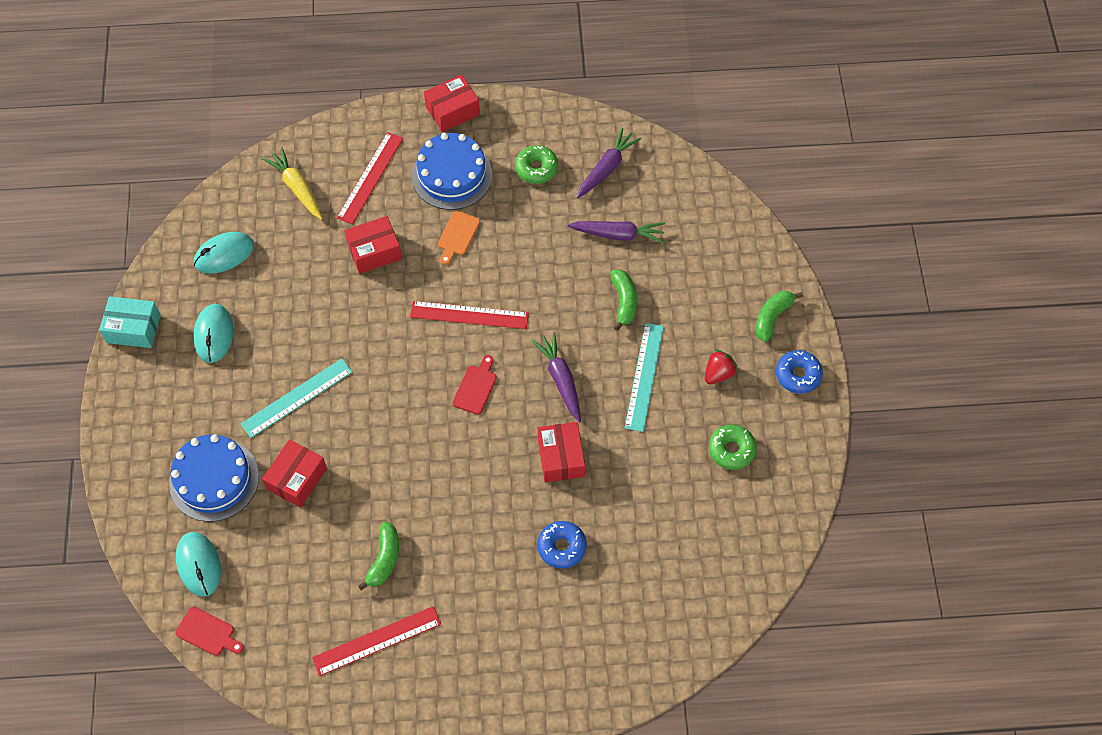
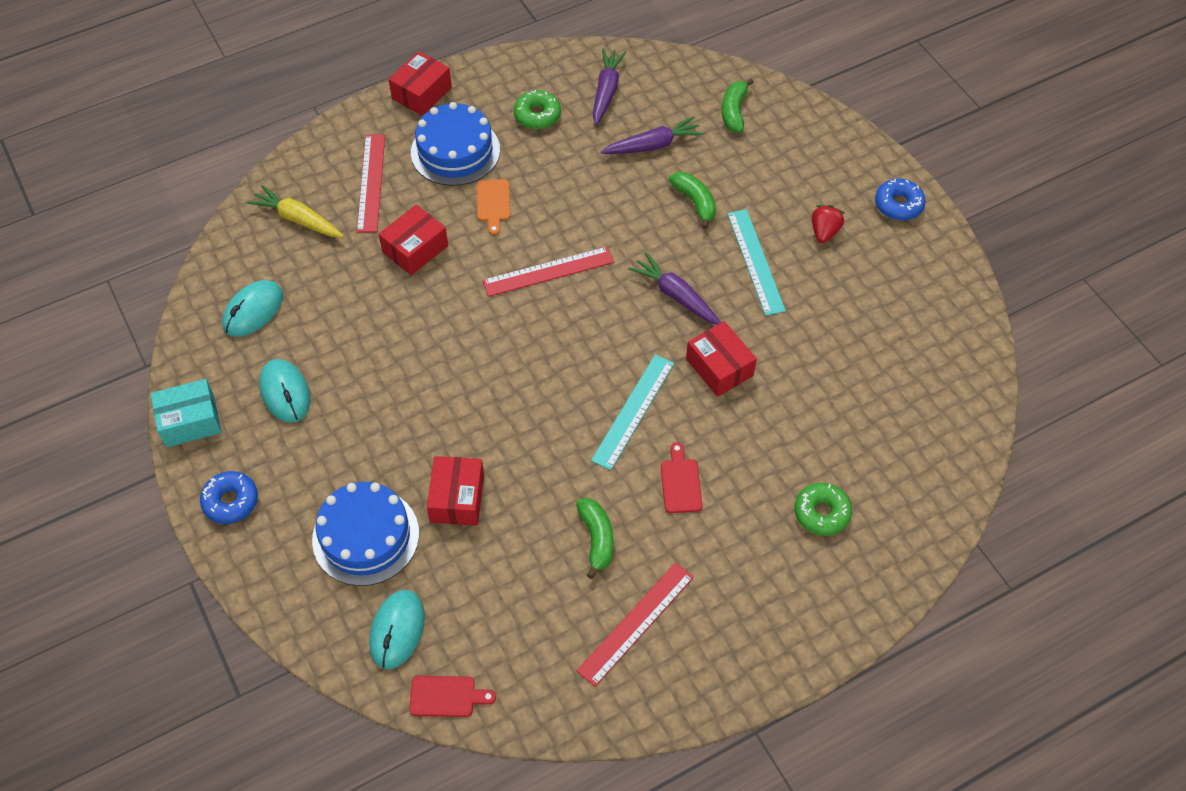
camera: 25 degrees left, 5 degrees down
(199, 565) = (397, 630): turquoise mouse -> turquoise mouse turned 60 degrees clockwise
(297, 397) = (412, 419): turquoise ruler -> turquoise ruler (633, 411)
(476, 387) = (595, 335): red cutting board -> red cutting board (680, 482)
(561, 547) = (771, 450): blue donut -> blue donut (231, 501)
(731, 450) = (879, 294): green donut -> green donut (821, 513)
(772, 317) = (843, 164): green banana -> green banana (734, 111)

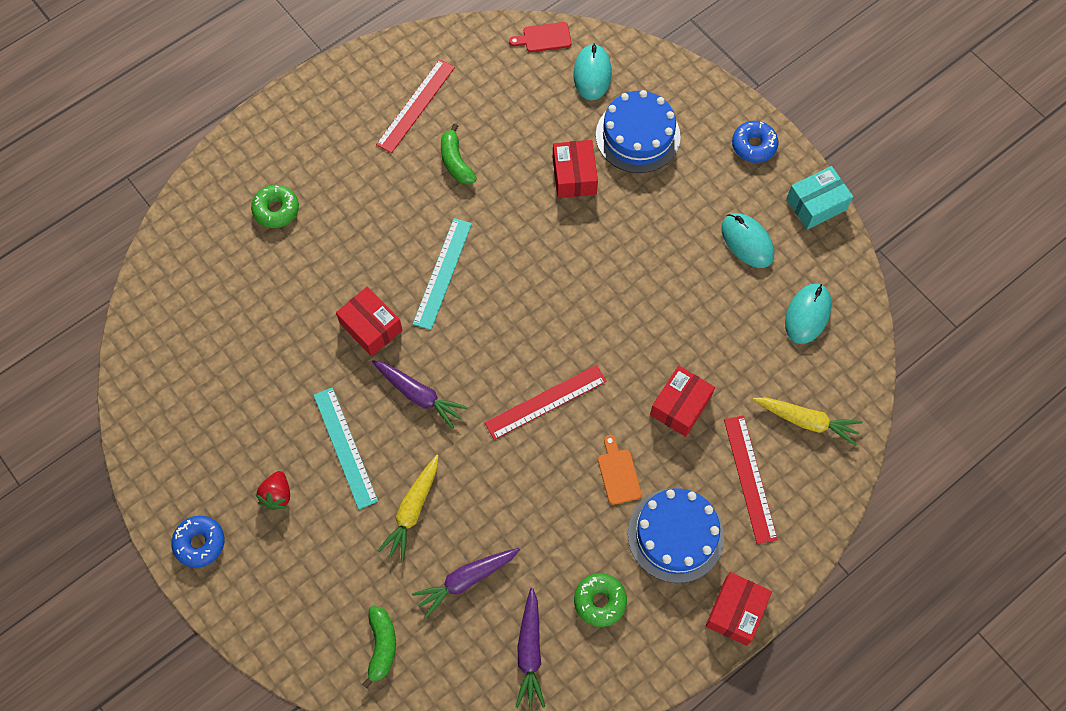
camera: 170 degrees right, 10 degrees up
(680, 482) = (394, 217): red cutting board -> none
(695, 202) = (412, 510): green banana -> yellow carrot

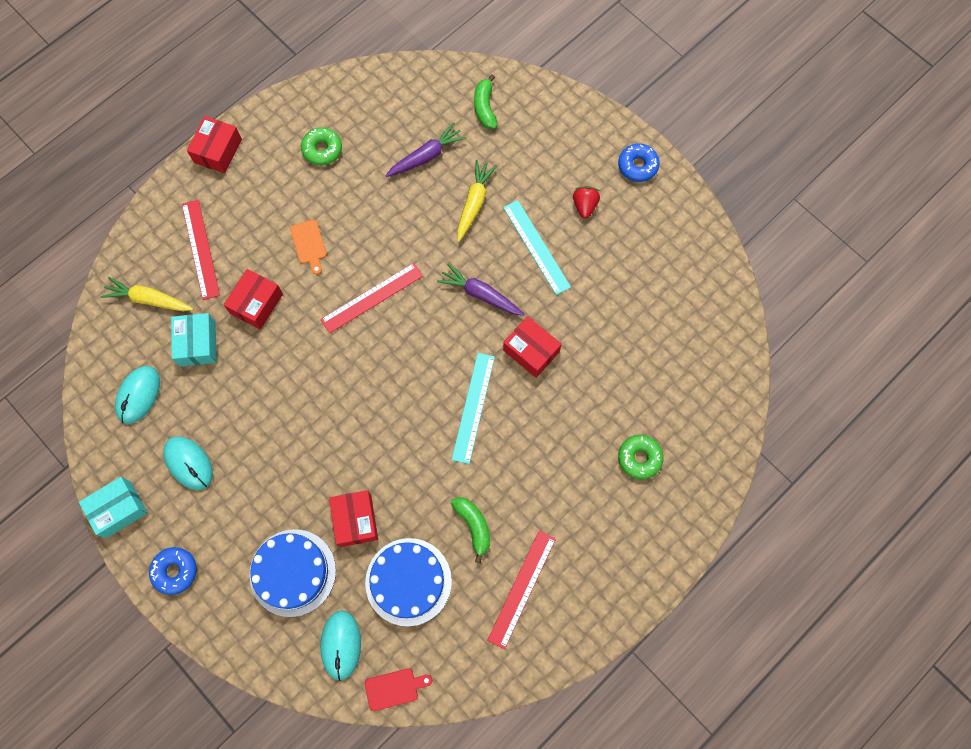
camera: 175 degrees right, 5 degrees up
(530, 651) = (374, 112): purple carrot -> none
(675, 535) = (263, 201): blue cake -> blue cake (408, 581)
(746, 365) = (197, 344): none -> turquoise box

